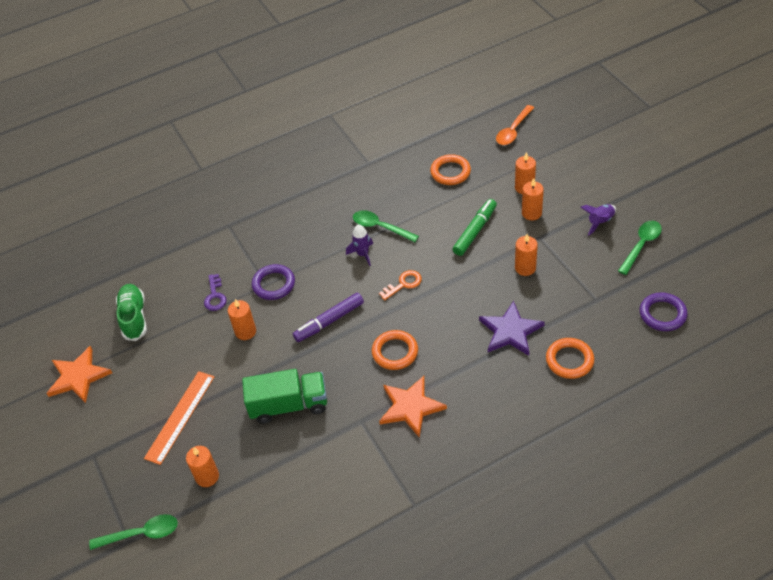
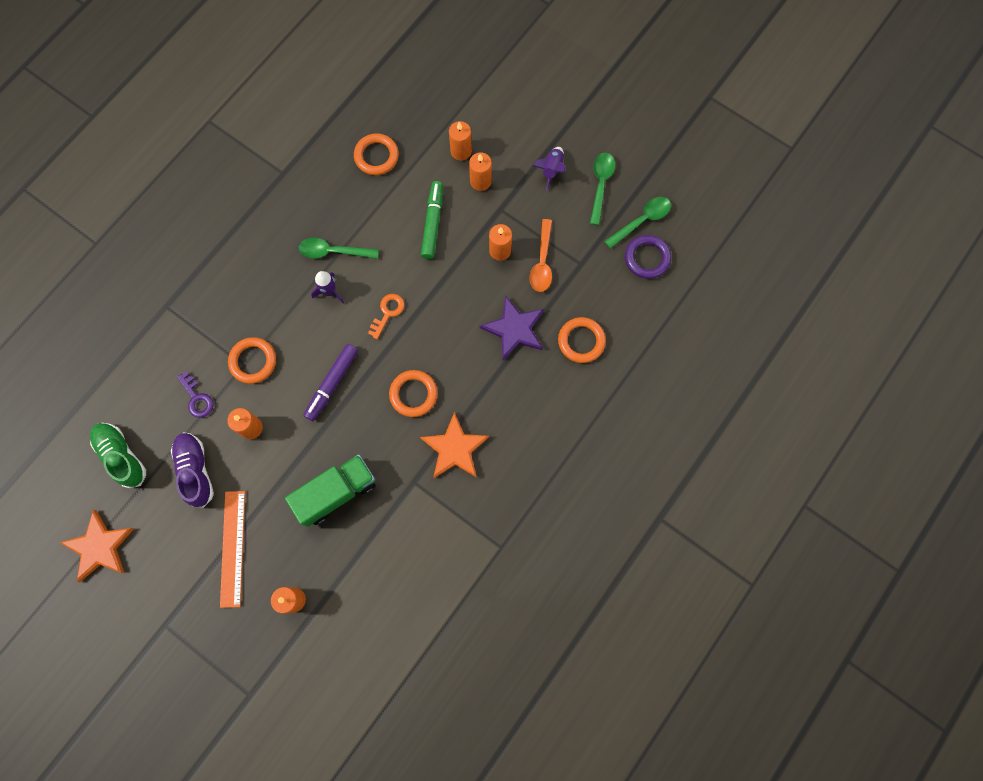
camera: 30 degrees left, 25 degrees up
(141, 534) = (259, 683): green spoon -> green spoon (641, 221)
(184, 348) = (196, 471): none -> purple shoe
(274, 284) = (253, 361): purple ring -> orange ring
(513, 130) = (420, 79): orange spoon -> orange spoon (542, 262)

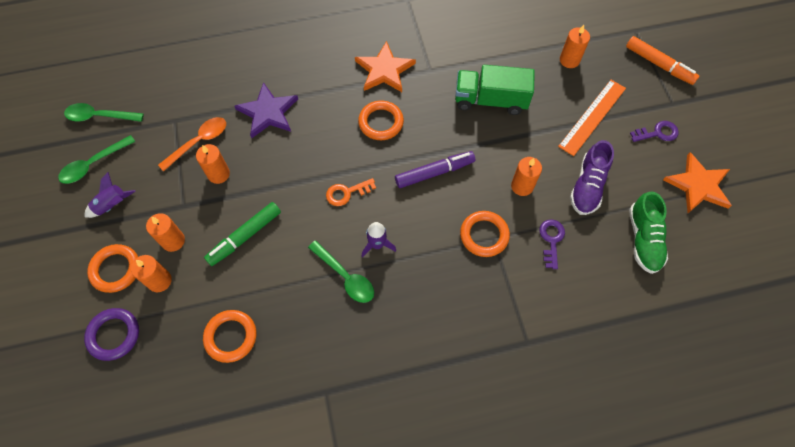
camera: 140 degrees left, 10 degrees down
(163, 577) = (657, 133): none -> purple key
(203, 666) = (659, 64): none -> orange marker
(581, 341) = (233, 72): orange ring -> orange ring (115, 269)
(647, 258) = (128, 90): purple ring -> purple ring (114, 335)

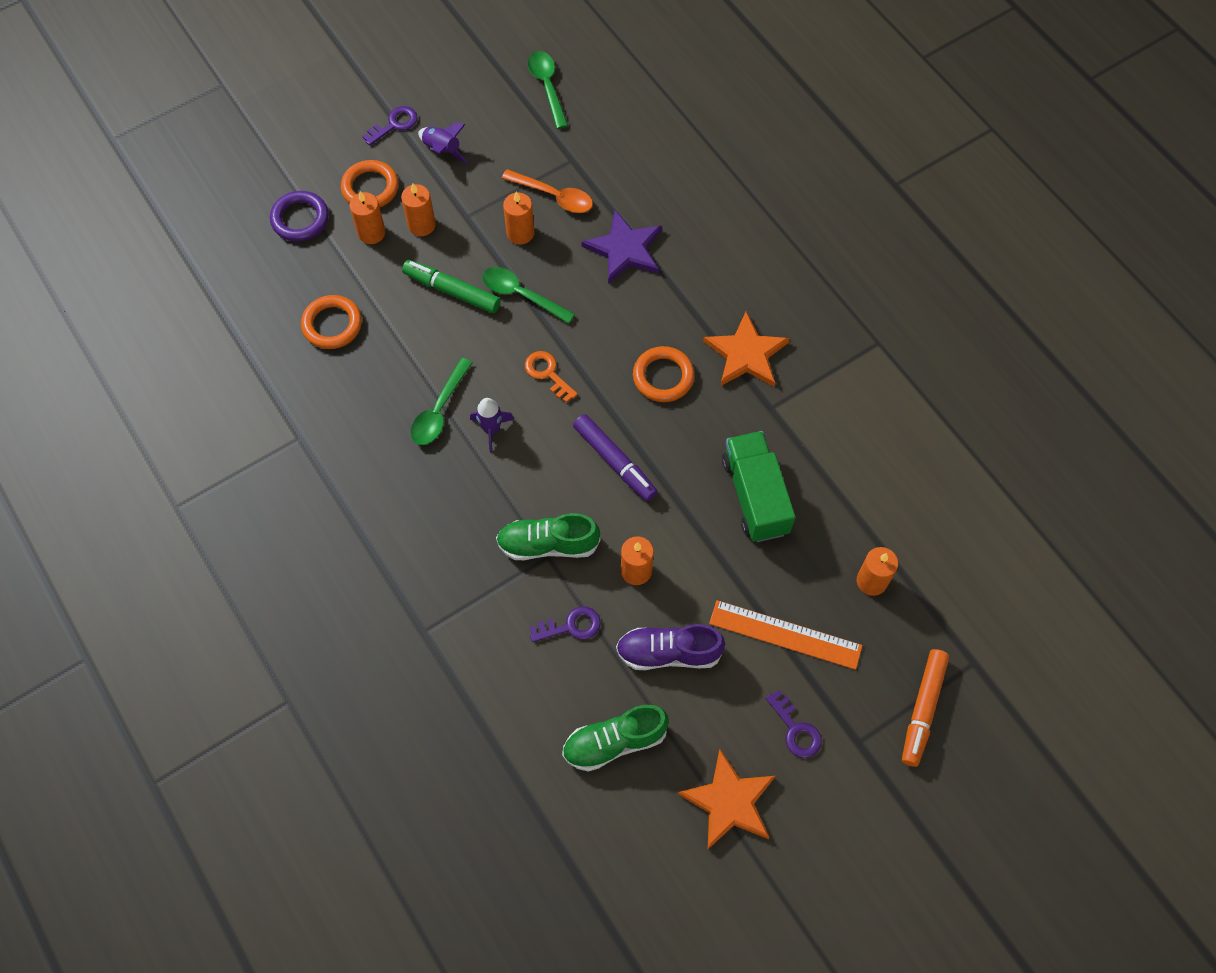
camera: 70 degrees right, 0 degrees up
(65, 233) = (394, 124): none -> purple key
(93, 164) = (485, 110): green spoon -> green spoon (521, 295)
(484, 235) = (548, 544): orange ring -> green shoe

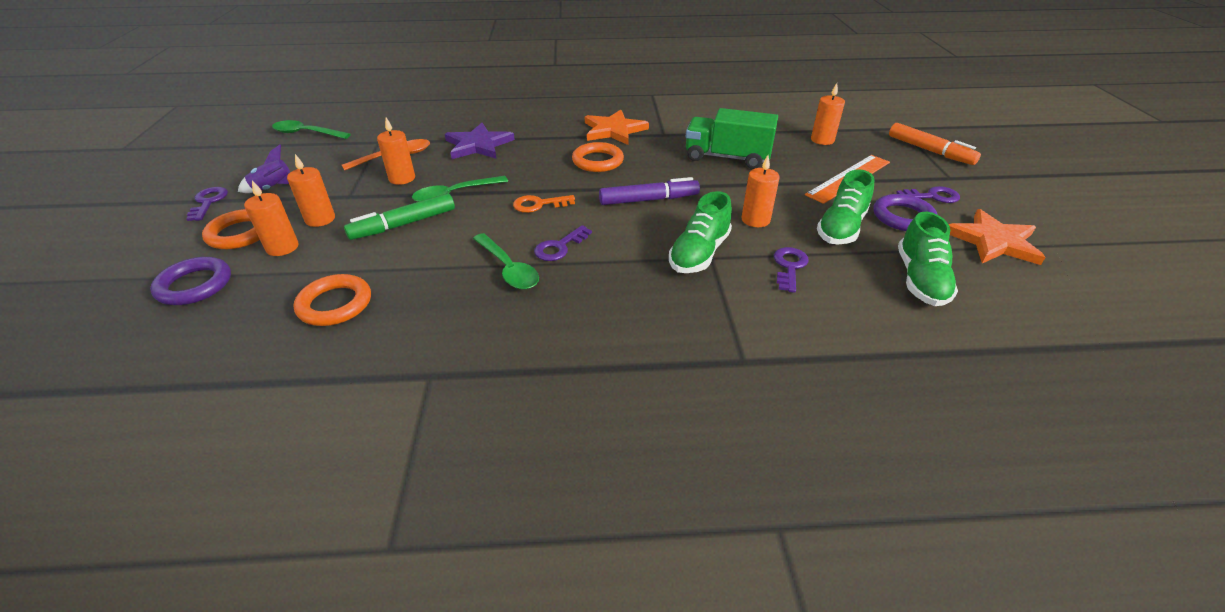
camera: 60 degrees left, 25 degrees down
(491, 430) = (559, 247): purple rocket -> purple key
(668, 653) = (841, 228): purple shoe -> green shoe
(728, 707) = (903, 217): none -> purple ring

